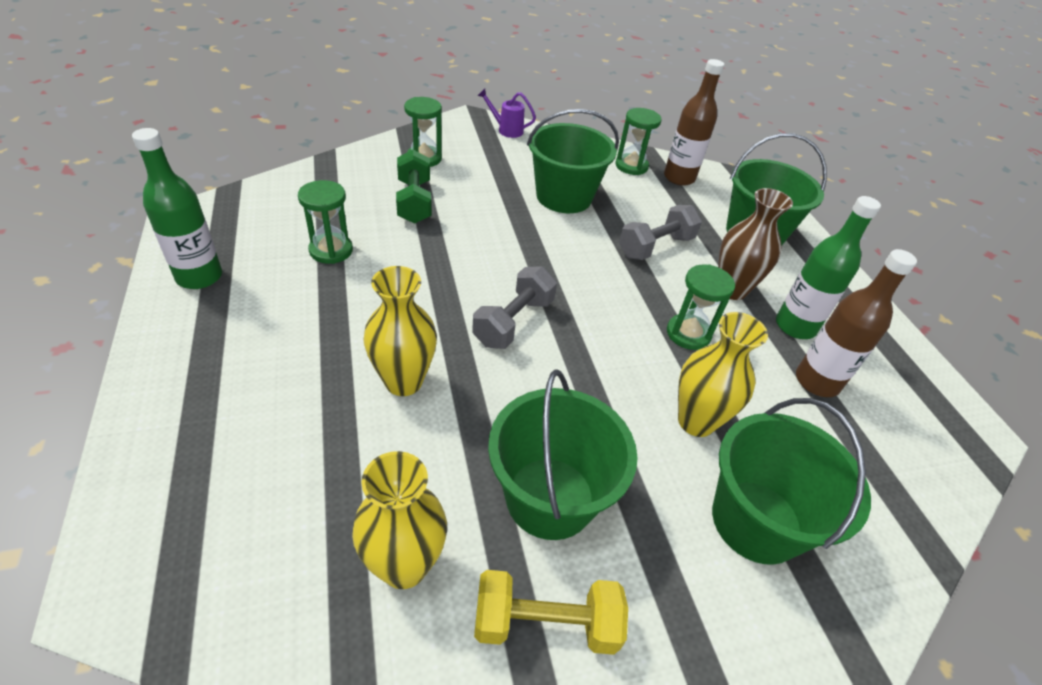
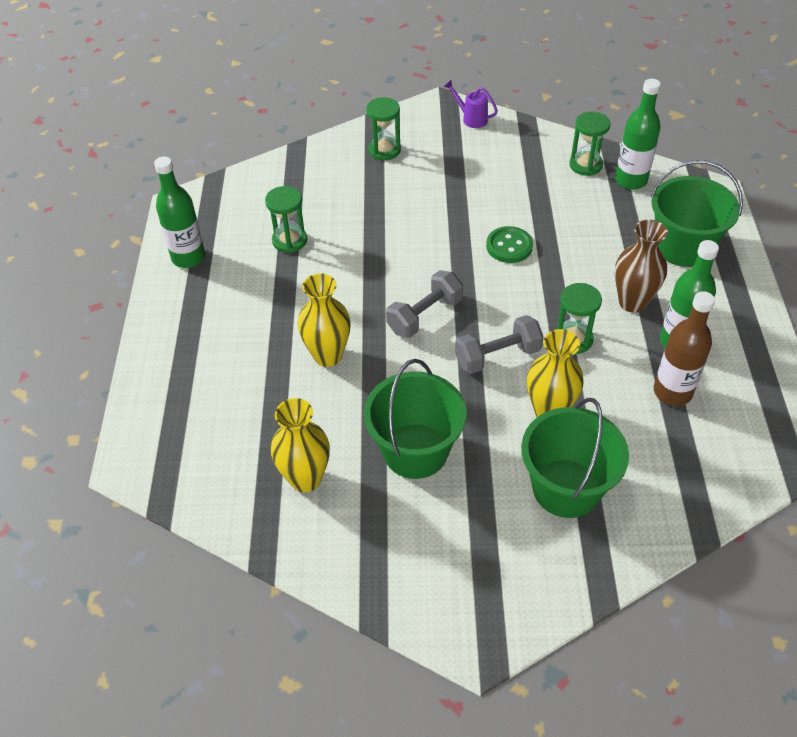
camera: 20 degrees right, 5 degrees up
(414, 201) = (366, 196): green dumbbell -> none
(545, 623) = (389, 526): yellow dumbbell -> none
(564, 197) = (505, 197): green bucket -> none
(584, 242) = (509, 246): none -> green button
(655, 247) = (576, 254): grey dumbbell -> grey dumbbell (497, 356)
(679, 178) = (630, 180): brown bottle -> green bottle

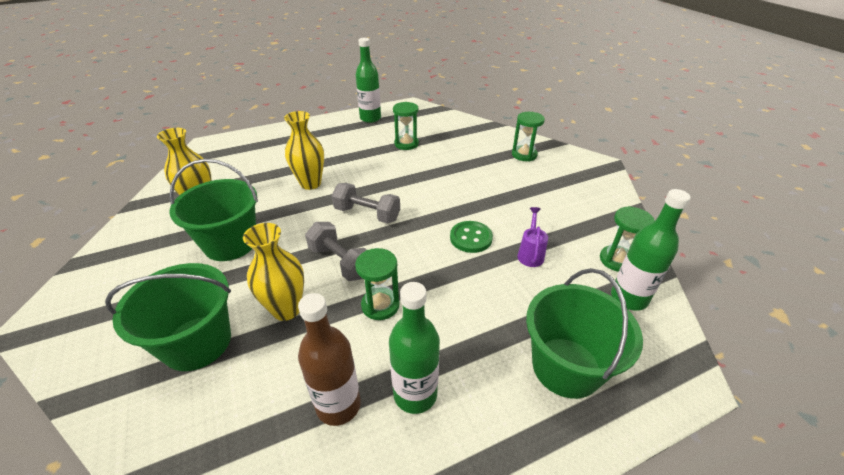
camera: 65 degrees right, 10 degrees down
(471, 119) = (602, 182): purple watering can -> purple watering can (530, 254)
(632, 302) = (452, 339): brown vase -> none

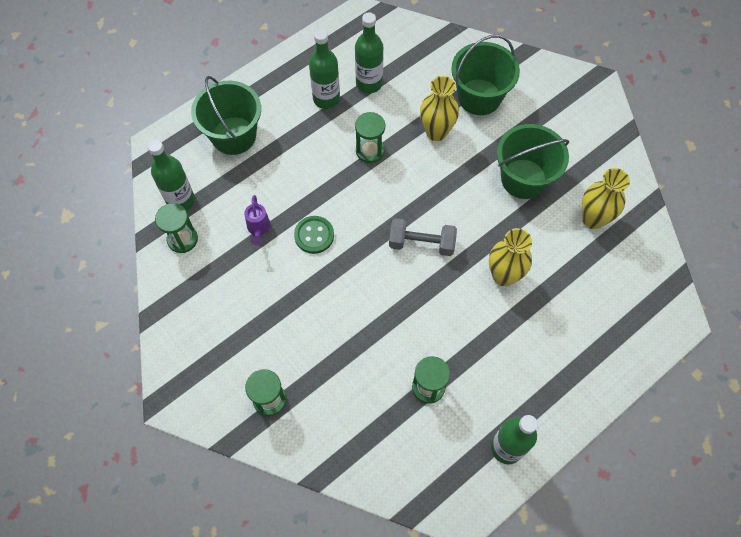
camera: 165 degrees right, 25 degrees up
(338, 405) = (369, 83): brown bottle -> green bottle
(340, 262) = (418, 182): grey dumbbell -> none

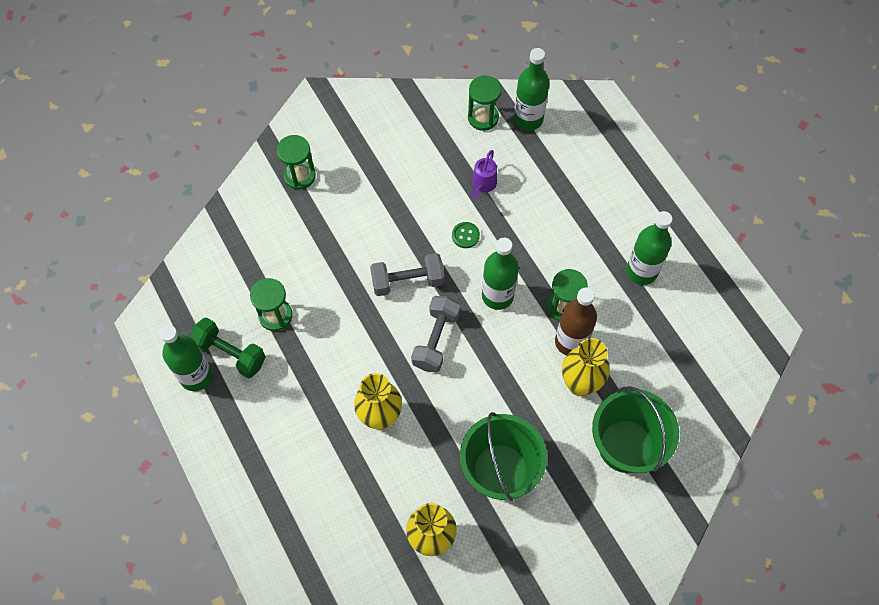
camera: 100 degrees right, 0 degrees up
(234, 135) = (602, 173): green bucket -> none
(258, 229) = (483, 185): purple watering can -> purple watering can turned 75 degrees counterclockwise
(314, 235) = (465, 235): green button -> green button, size x0.65
(369, 83) = (659, 321): green bottle -> green bottle (497, 296)
(369, 276) = (407, 281): none -> grey dumbbell
(400, 142) = (571, 342): none -> brown bottle
(476, 421) = (230, 353): none -> green dumbbell

